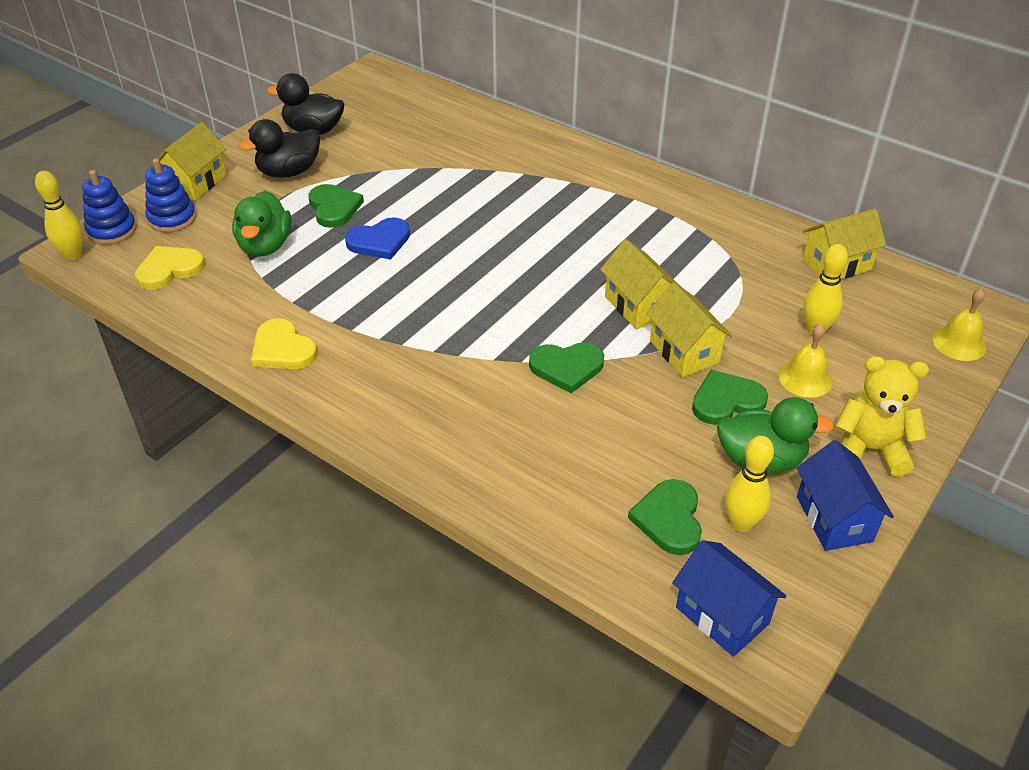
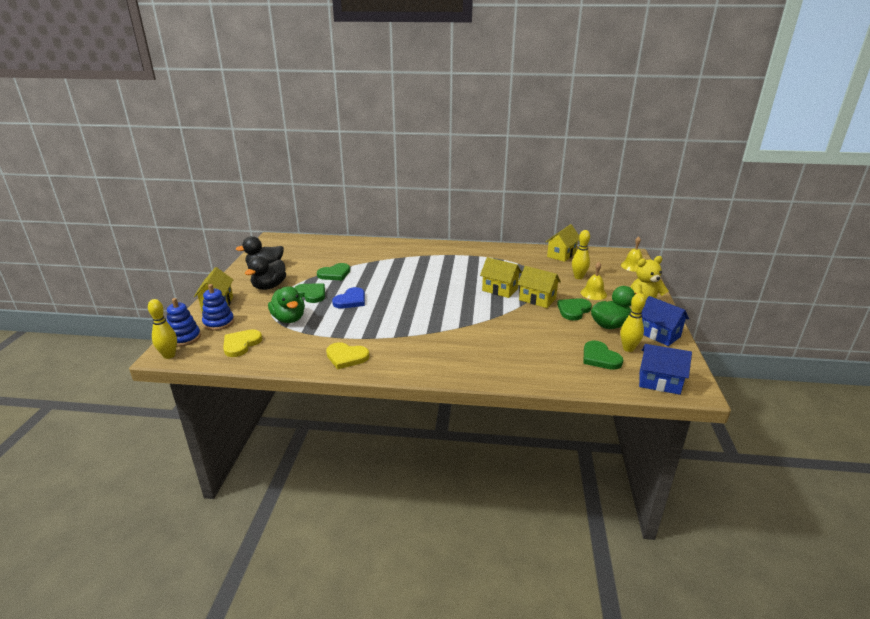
camera: 30 degrees left, 15 degrees down
(567, 367) = (495, 320): green heart -> green heart (334, 274)

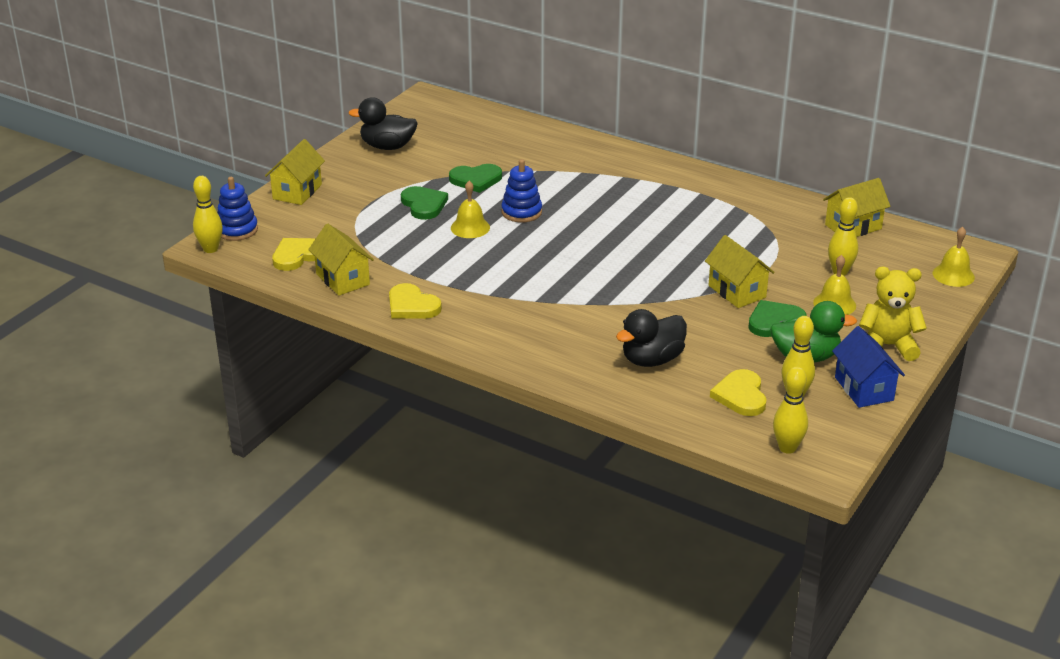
camera: 25 degrees right, 5 degrees up
(219, 323) = (286, 219): blue stacking toy -> blue stacking toy (521, 212)
(269, 286) = (376, 180): black duck -> black duck (652, 360)
(289, 319) = (373, 235): green duck -> none
(351, 300) = (470, 227): blue heart -> yellow bell
(500, 290) = (694, 263): yellow house -> yellow house (342, 279)
(600, 358) = (740, 395): green heart -> yellow heart
(659, 382) = (787, 448): blue house -> yellow bowling pin

